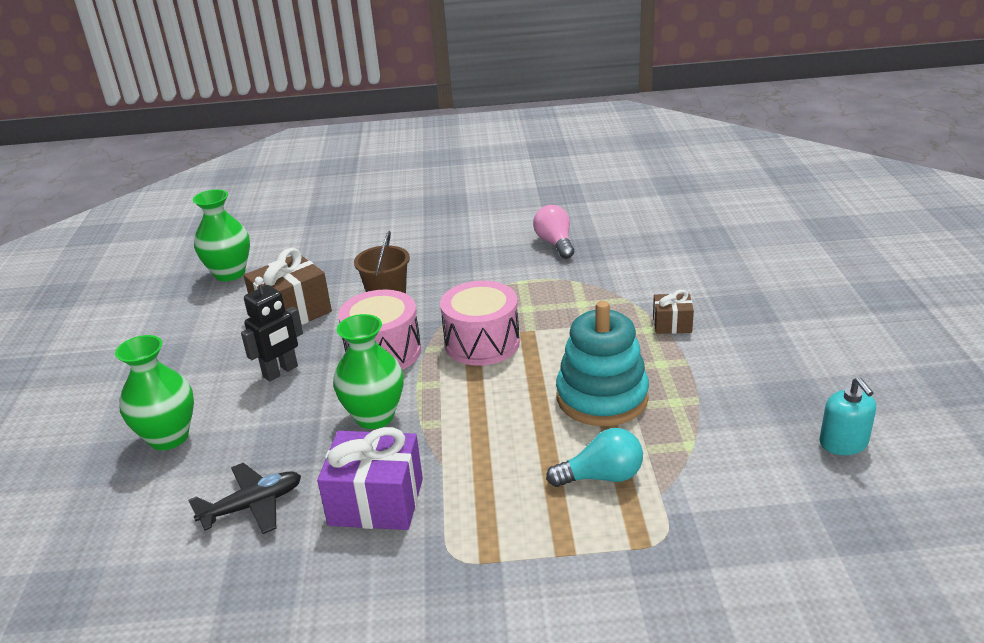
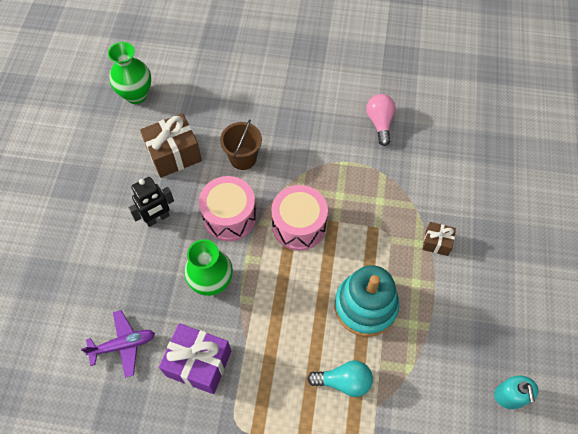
camera: 10 degrees right, 30 degrees up
(169, 437) = (78, 265): green vase -> none
(253, 506) = (123, 345): black plane -> purple plane

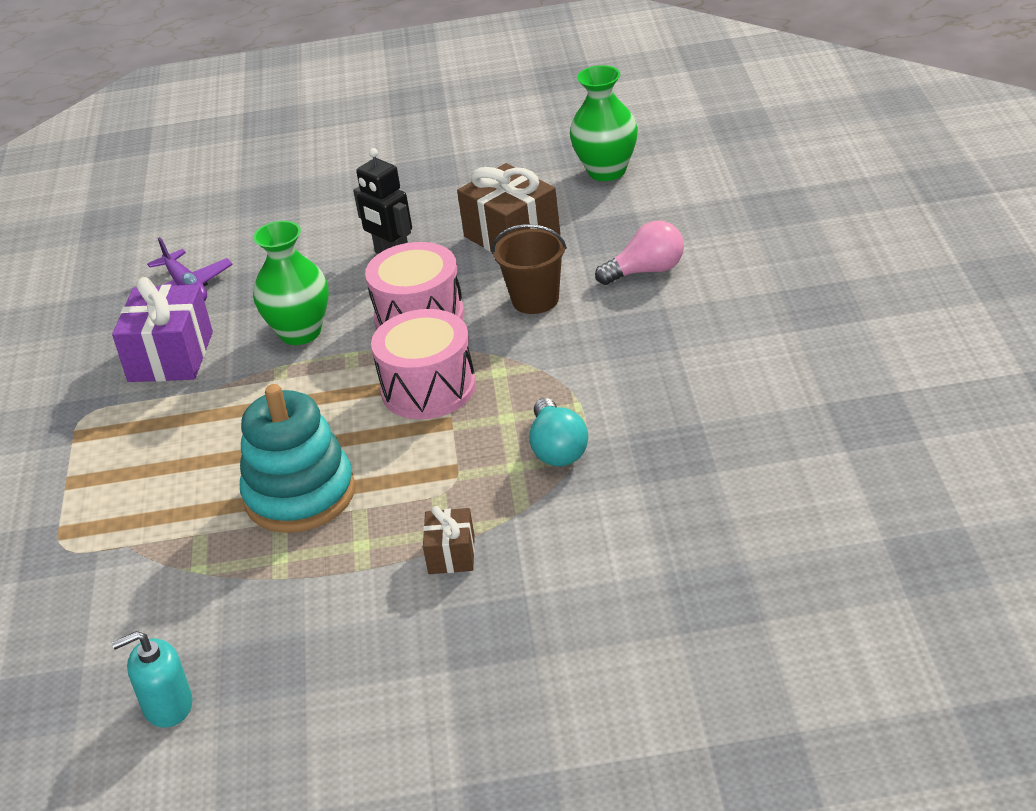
camera: 80 degrees right, 25 degrees down
(343, 381) = (164, 501): turquoise light bulb -> turquoise light bulb (557, 449)
(380, 123) = (691, 428): pink light bulb -> pink light bulb (646, 271)

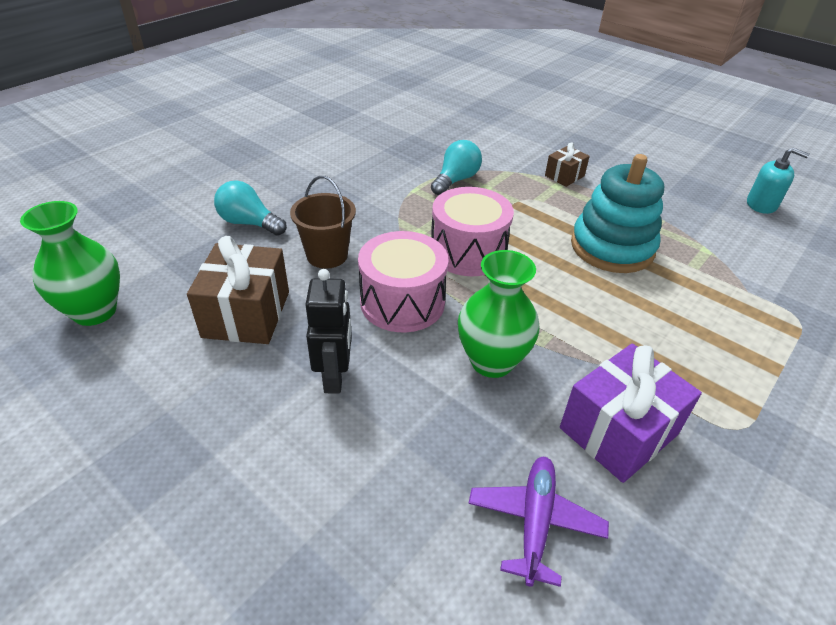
camera: 140 degrees left, 5 degrees up
(646, 271) = (249, 223): pink light bulb -> turquoise light bulb

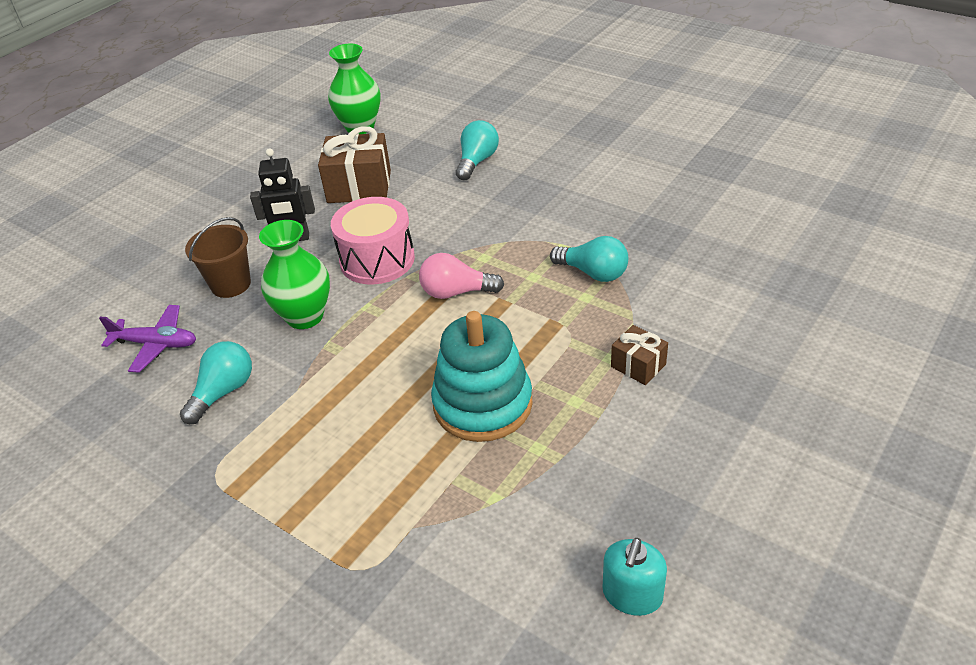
camera: 90 degrees right, 0 degrees up
(327, 255) = (437, 210): brown bucket -> brown bucket (231, 284)
(468, 251) = (456, 292): pink drum -> pink light bulb
(618, 431) = (223, 392): purple gift -> turquoise light bulb

